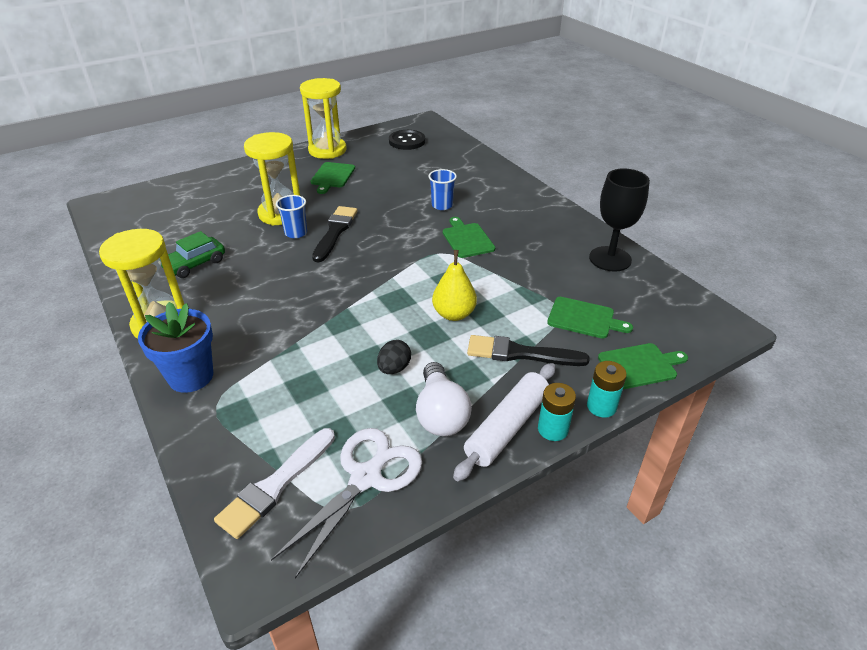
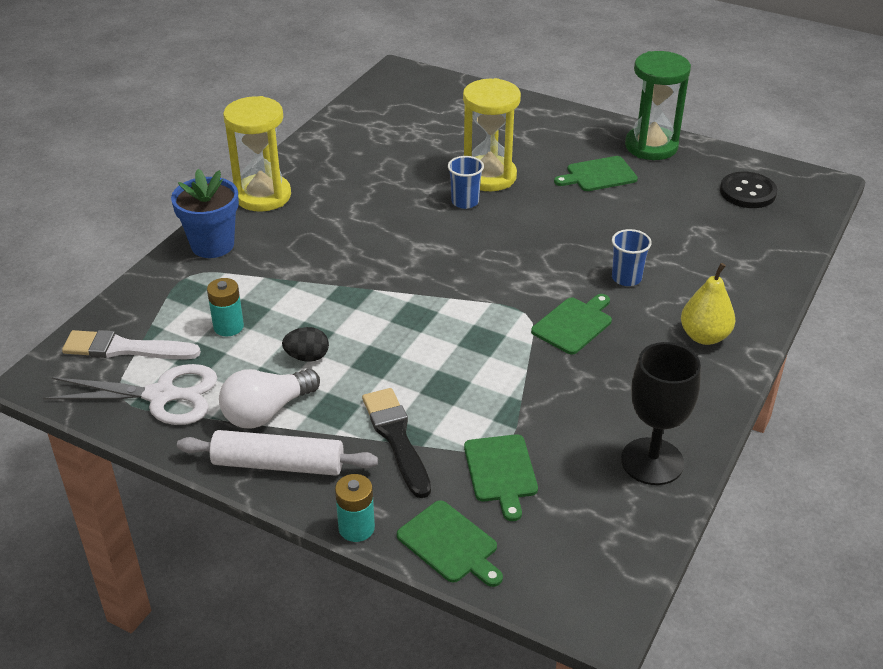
camera: 60 degrees right, 0 degrees up
(195, 264) = (358, 170): green car -> none
(327, 150) = (651, 146): yellow hourglass -> green hourglass
(335, 232) = (492, 225): black brush -> none
(454, 314) = (423, 365): yellow pear -> yellow pear (704, 336)
(553, 429) = (297, 499): turquoise battery -> turquoise battery (228, 327)

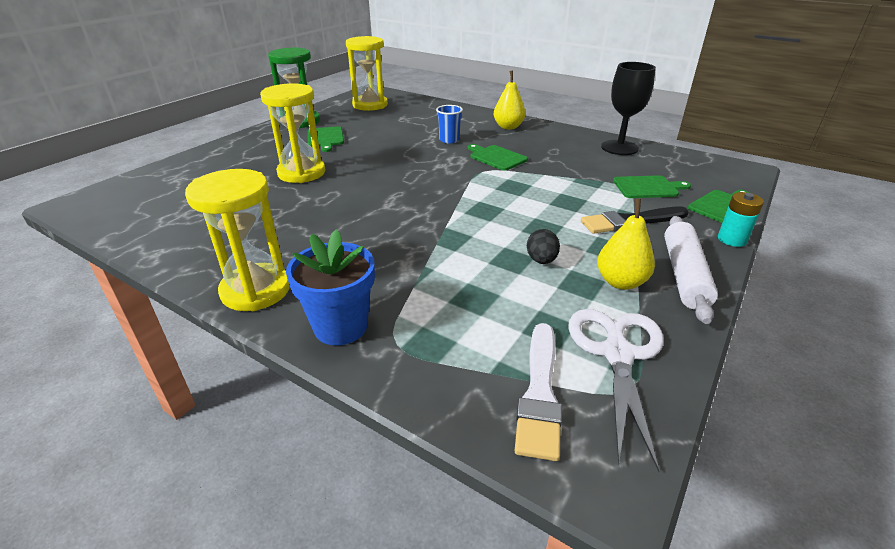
camera: 85 degrees left, 5 degrees down
(228, 327) = (497, 309): turquoise battery -> none
(266, 412) = (620, 282): white light bulb -> yellow pear
(465, 202) = (333, 184): blue cup -> none
(747, 192) = (370, 105): black button -> yellow hourglass

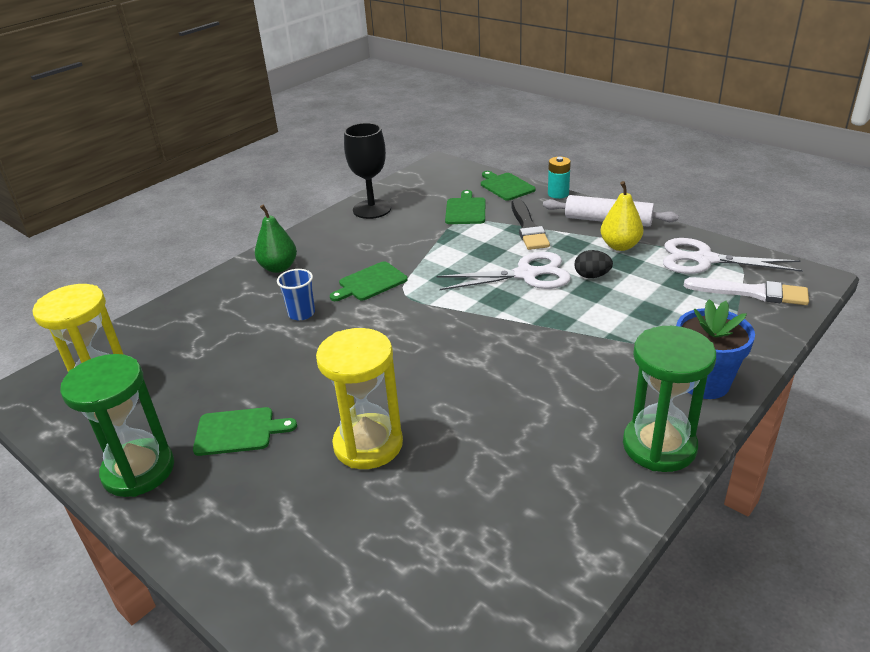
camera: 80 degrees left, 0 degrees up
(256, 290) = (659, 446): yellow hourglass -> green hourglass
(508, 127) = (279, 267): yellow pear -> green pear
(531, 222) = (526, 274): none -> white scissors

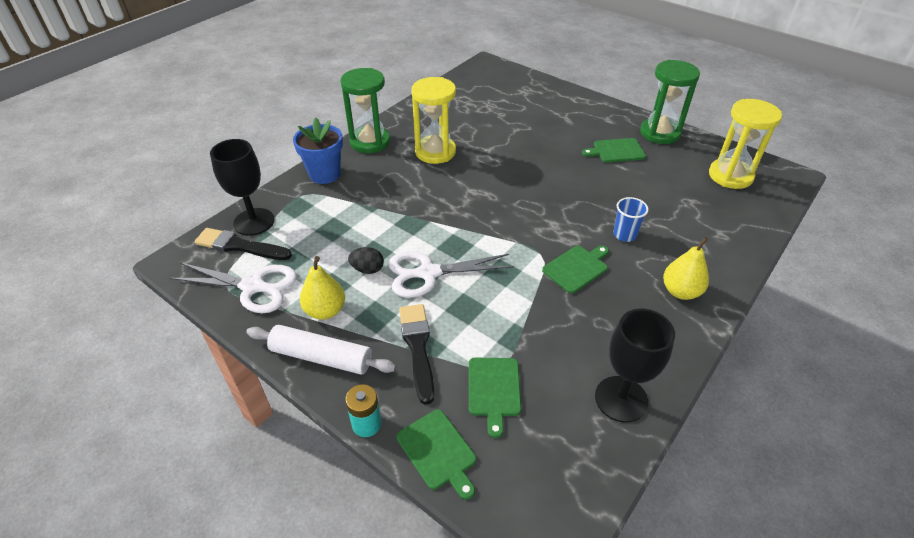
camera: 175 degrees right, 10 degrees up
(279, 267) = (680, 291): green pear -> yellow pear
(368, 444) = (534, 144): yellow hourglass -> yellow hourglass (435, 152)
(751, 292) = (239, 246): white brush -> black brush
(757, 317) = (254, 222): none -> black goblet

